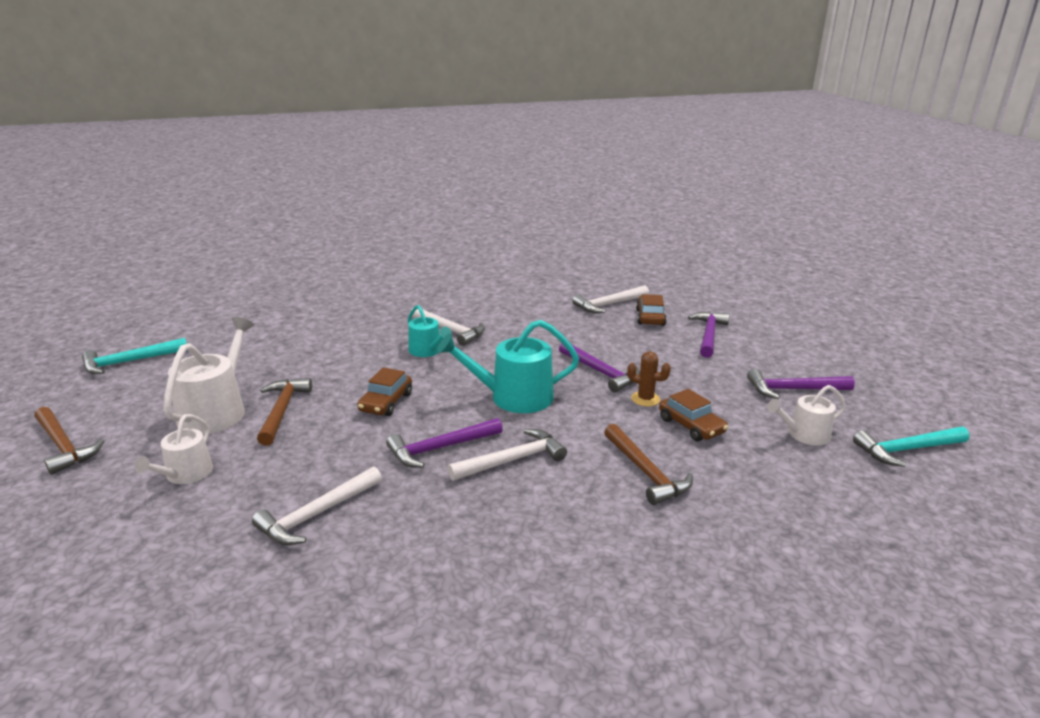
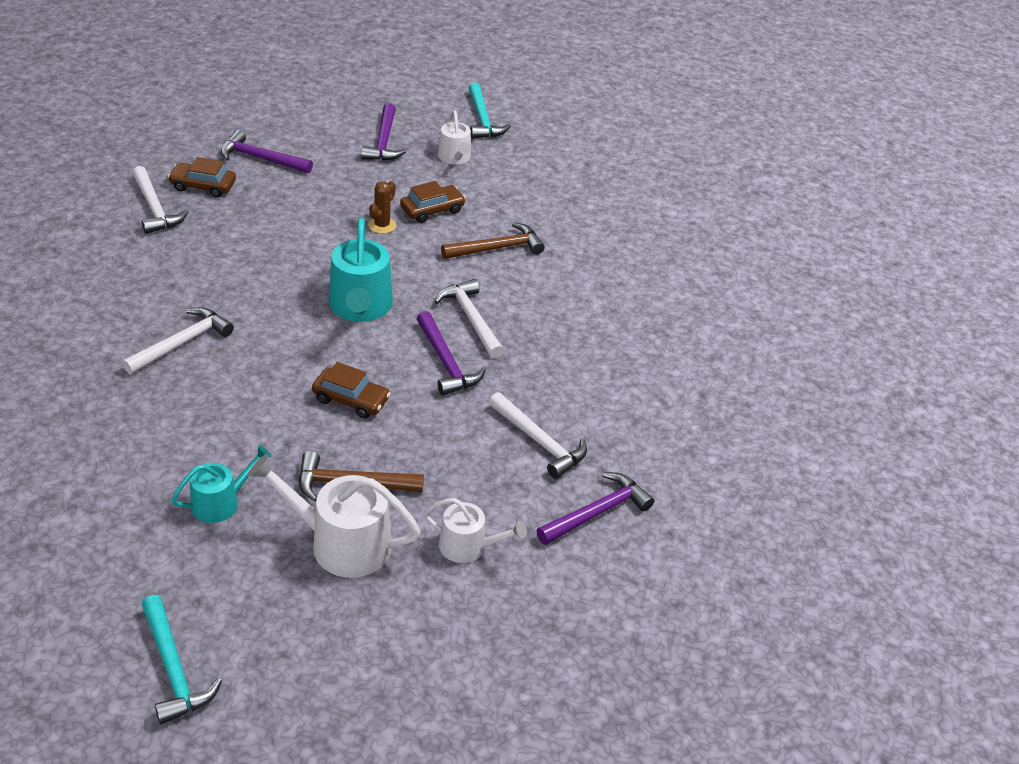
camera: 90 degrees left, 15 degrees up
(64, 446) = (397, 674): brown hammer -> none
(427, 351) = (234, 364): turquoise watering can -> turquoise watering can (221, 502)
(601, 372) = (322, 243): purple hammer -> purple hammer (597, 512)

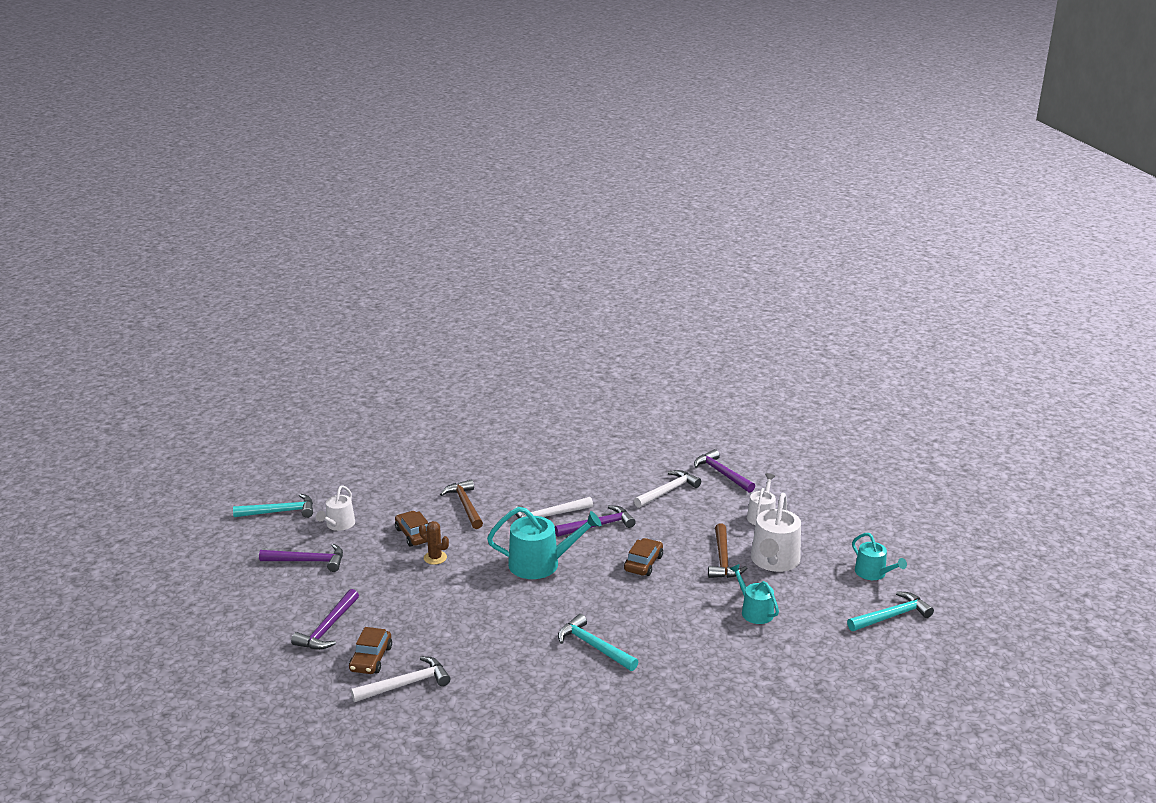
camera: 85 degrees left, 15 degrees down
(182, 343) = (594, 646): white hammer -> turquoise hammer
(291, 669) = (873, 573): none -> turquoise watering can
(455, 158) = (338, 525): white watering can -> white watering can turned 120 degrees clockwise

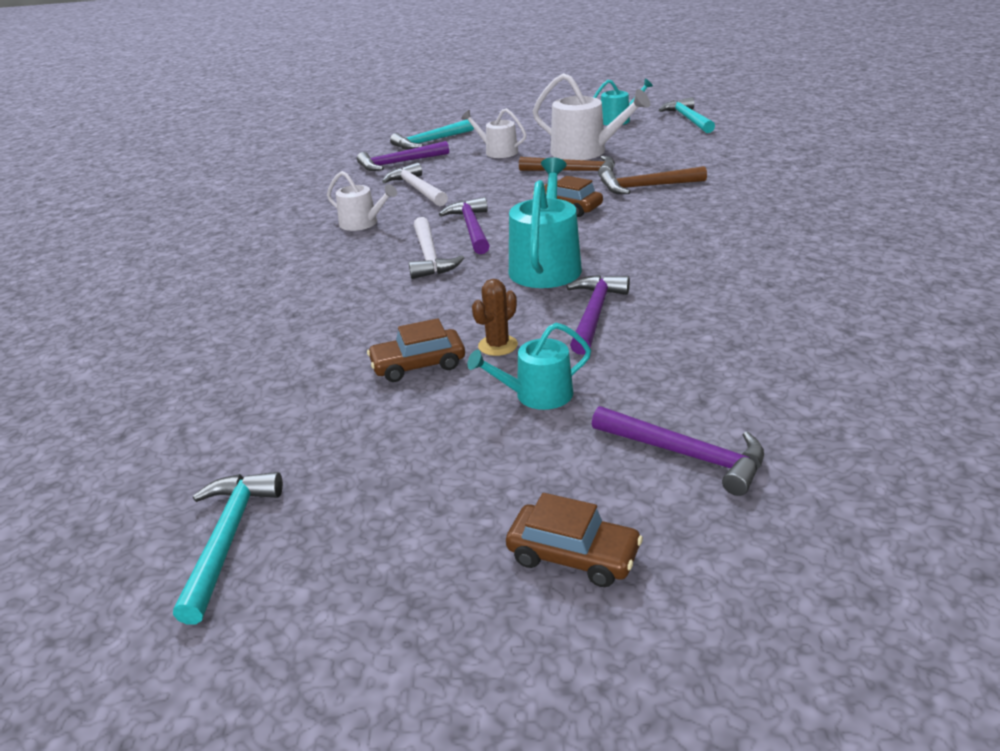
camera: 75 degrees left, 5 degrees up
(308, 561) = (451, 488): purple hammer -> purple hammer (594, 314)
(338, 525) = (336, 450): white watering can -> white watering can (362, 223)
(371, 659) = (775, 405): brown car -> brown car (573, 555)
(406, 684) = (838, 371): white hammer -> none
(465, 505) = (357, 318): brown hammer -> brown hammer (647, 187)
(594, 646) = (737, 240): turquoise hammer -> turquoise hammer (430, 141)
(754, 611) = (673, 164): turquoise watering can -> turquoise watering can (537, 395)

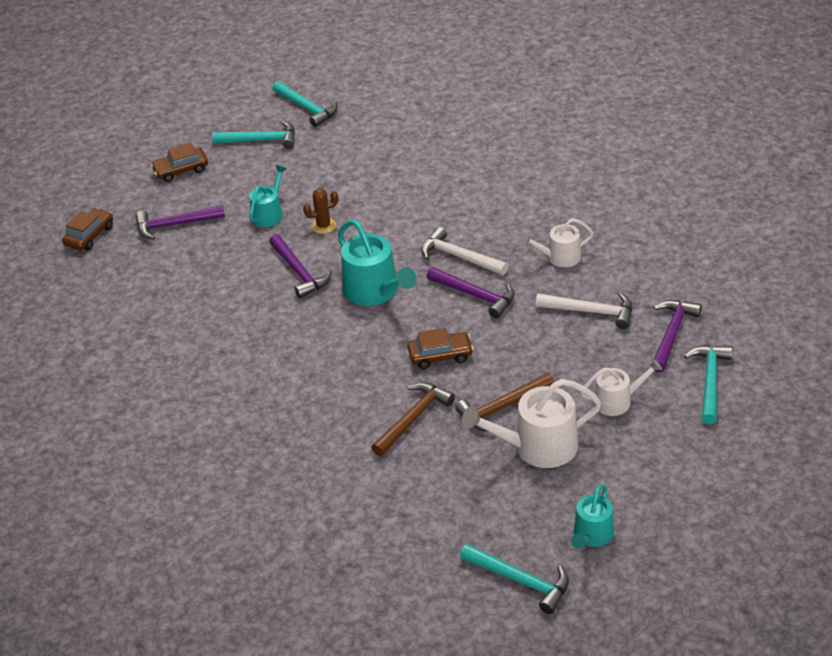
camera: 135 degrees right, 10 degrees up
(380, 525) = (261, 140): none -> turquoise hammer
(418, 365) = (346, 195): brown car -> brown car (89, 236)
(498, 345) = (323, 226): brown cactus -> brown cactus turned 75 degrees clockwise

